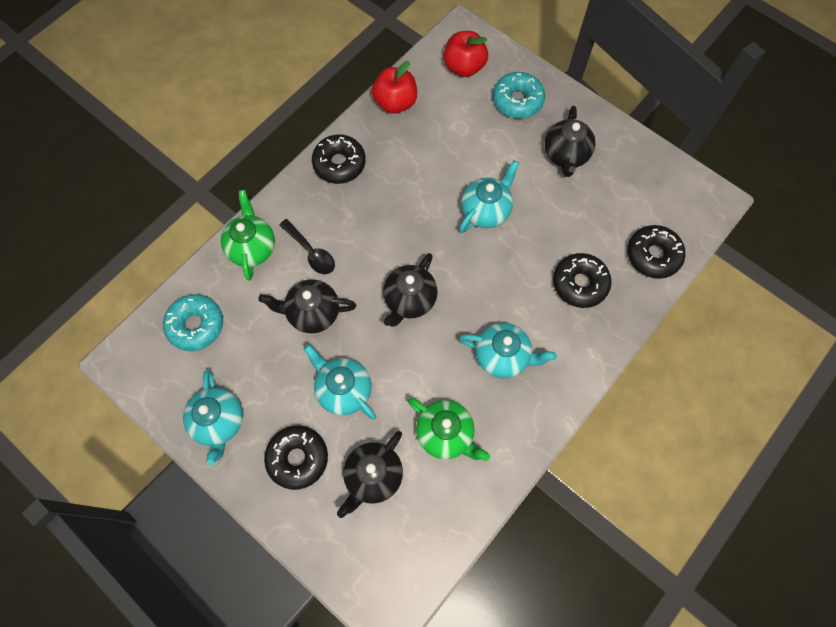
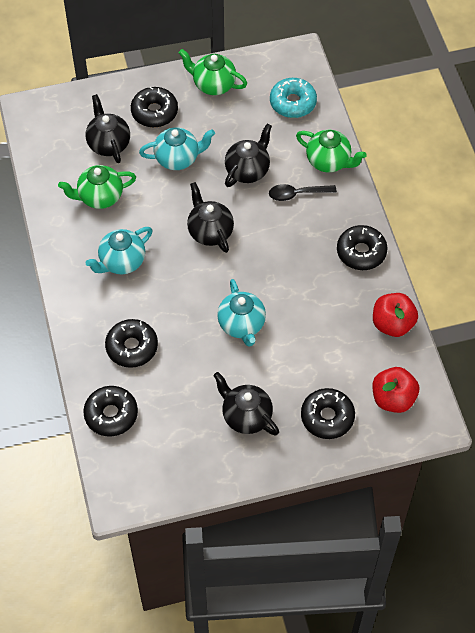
camera: 125 degrees right, 10 degrees down
(219, 422) = (213, 84): turquoise teapot -> green teapot
(517, 100) = (327, 417): turquoise donut -> black donut

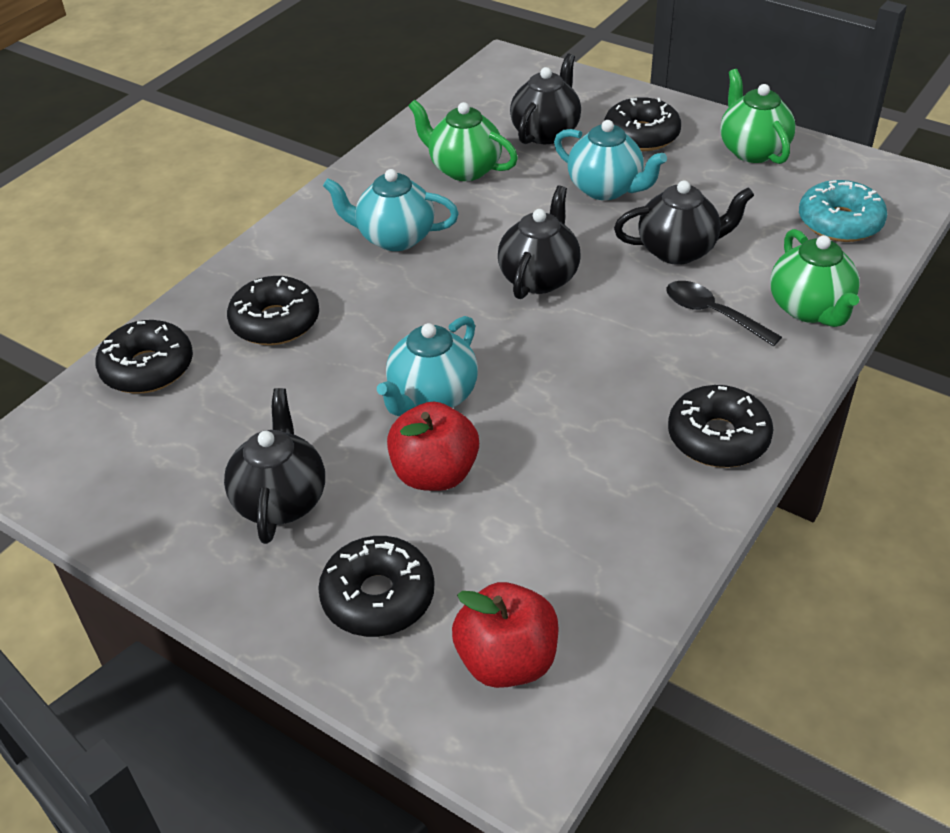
camera: 50 degrees right, 15 degrees down
(392, 324) = (645, 561): red apple -> red apple (435, 474)

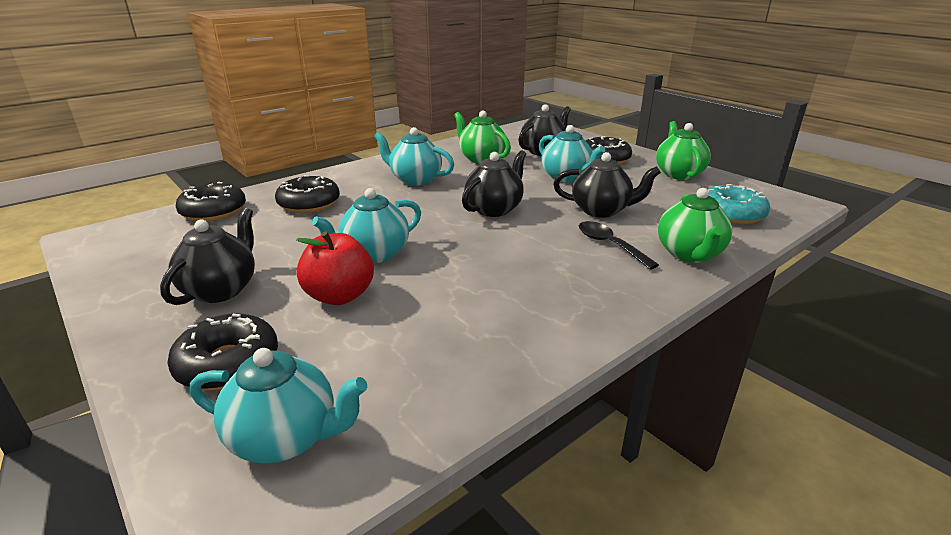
camera: 15 degrees right, 15 degrees down
(507, 661) = (286, 438): red apple -> turquoise teapot
(718, 438) = (576, 316): black donut -> none

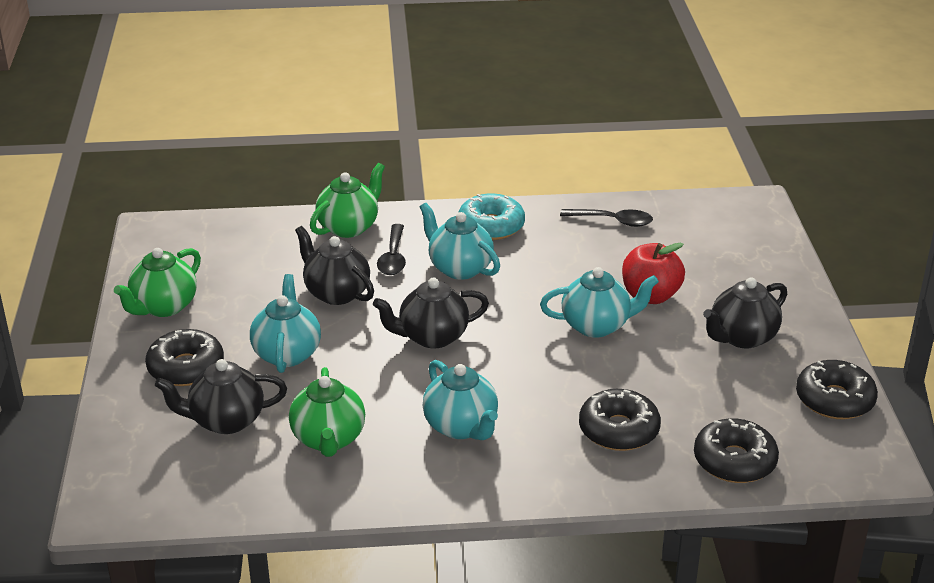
camera: 145 degrees left, 5 degrees up
(228, 363) = (746, 274): black donut -> black donut (834, 400)
(286, 438) = (722, 225): turquoise teapot -> turquoise teapot (459, 268)
(453, 372) = (612, 221): none -> black spoon
(731, 214) = (235, 243): turquoise donut -> turquoise donut (491, 226)

